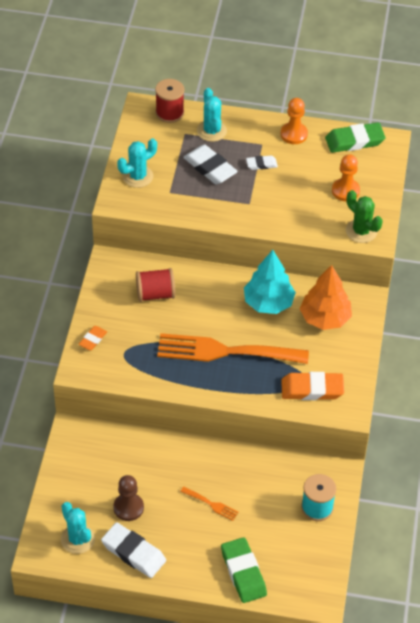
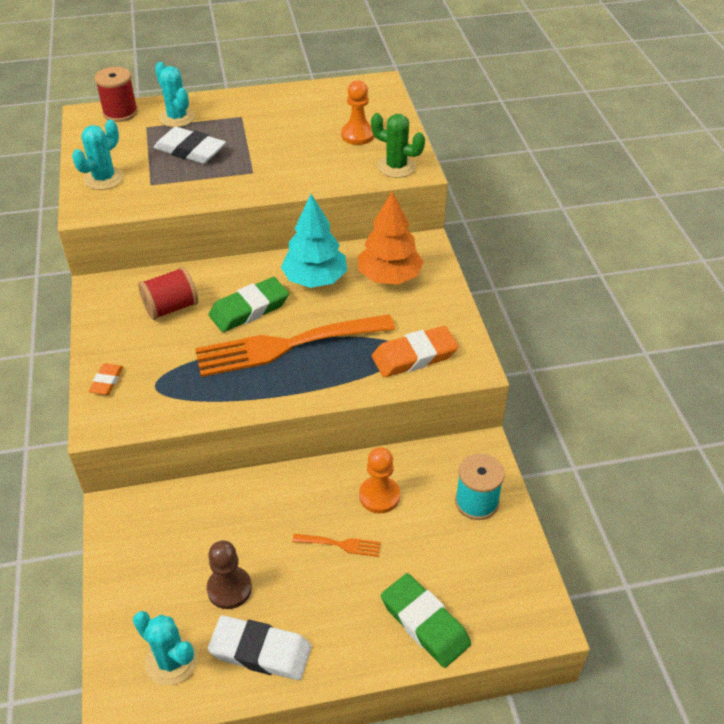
camera: 20 degrees left, 5 degrees down
(261, 164) = (249, 134): white eraser -> none
(294, 134) = (273, 100): orange pawn -> orange pawn (379, 496)
(354, 141) = (343, 91): green eraser -> green eraser (249, 309)

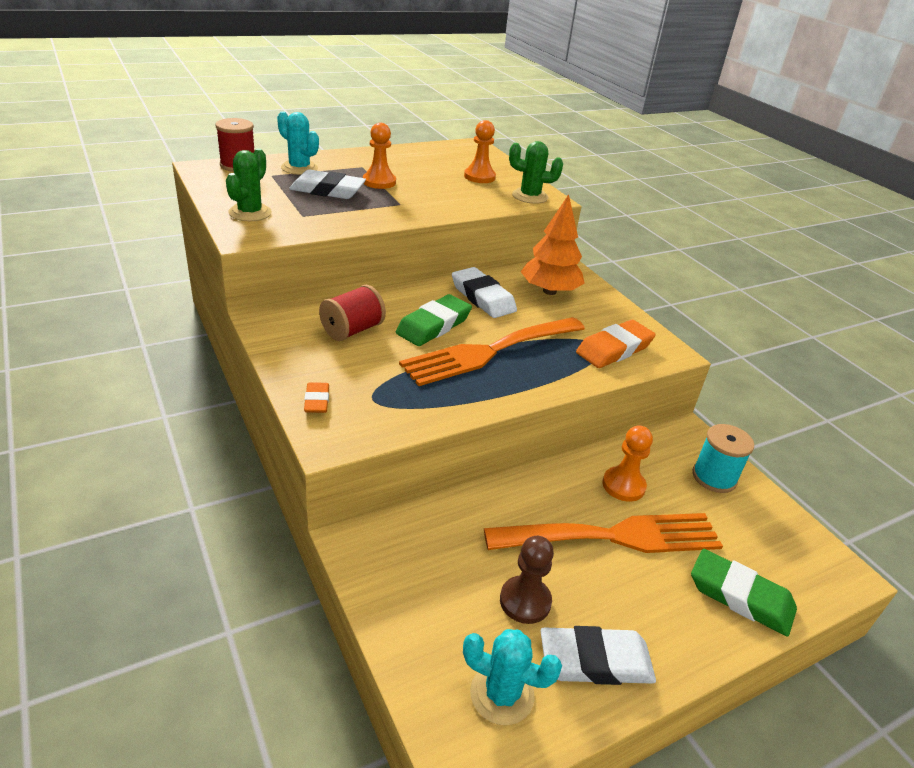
camera: 20 degrees left, 10 degrees down
(104, 178) = (250, 213): turquoise cactus -> green cactus
(247, 140) = (379, 182): none -> orange pawn
(315, 279) = (482, 297): turquoise tree -> white eraser
(341, 544) = (614, 536): orange fork -> orange fork, size x2.50

